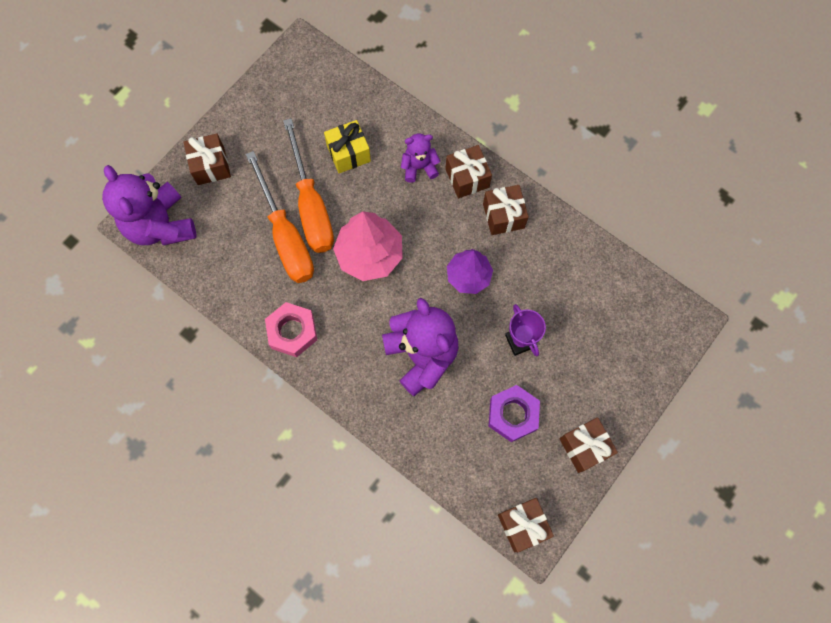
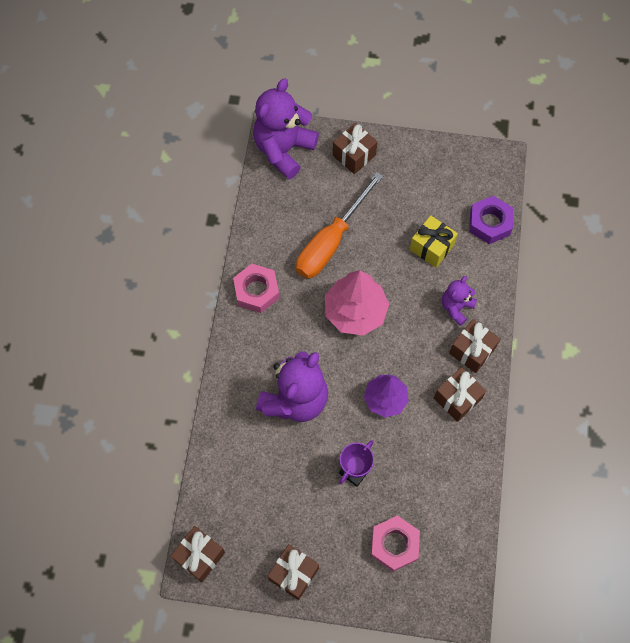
camera: 60 degrees right, 5 degrees down
(311, 206) = (368, 245): orange screwdriver -> none
(419, 167) = (456, 307): purple teddy bear -> purple teddy bear turned 105 degrees counterclockwise
(513, 415) = (287, 499): purple nut -> purple nut (489, 223)
(604, 344) = (394, 544): none -> pink nut

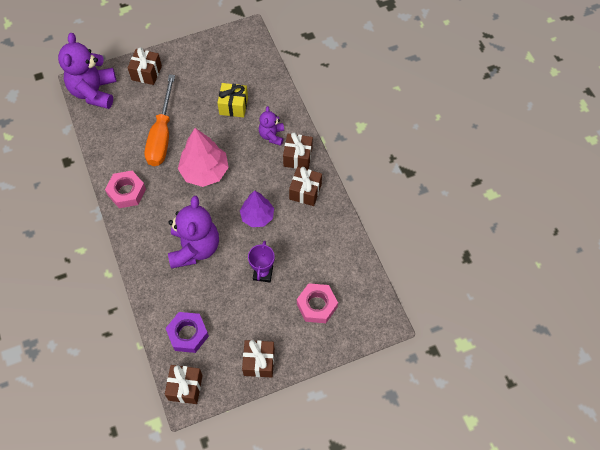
camera: 30 degrees left, 5 degrees down
(489, 223) = (263, 73): purple nut -> purple nut (188, 334)

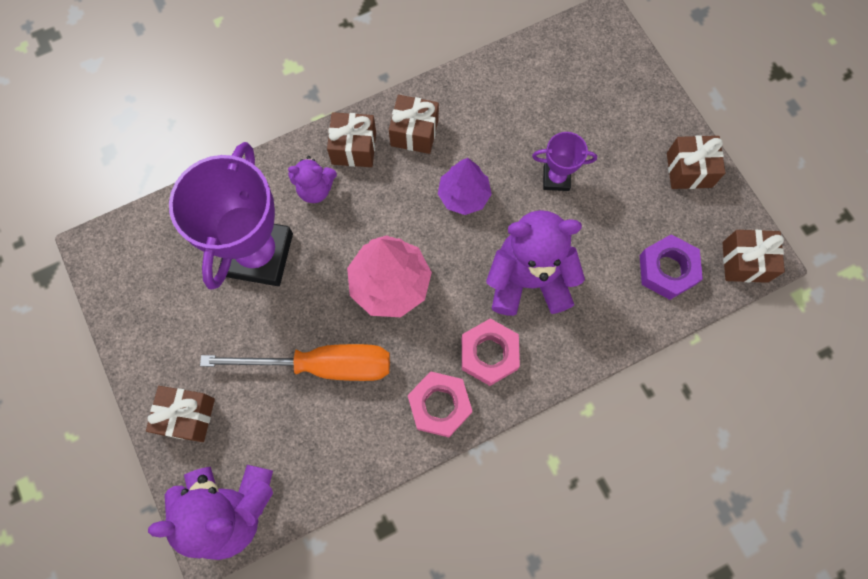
camera: 95 degrees left, 10 degrees up
(233, 106) = (258, 255): yellow gift -> purple trophy
(317, 305) = (594, 104): pink nut -> pink nut (489, 354)

